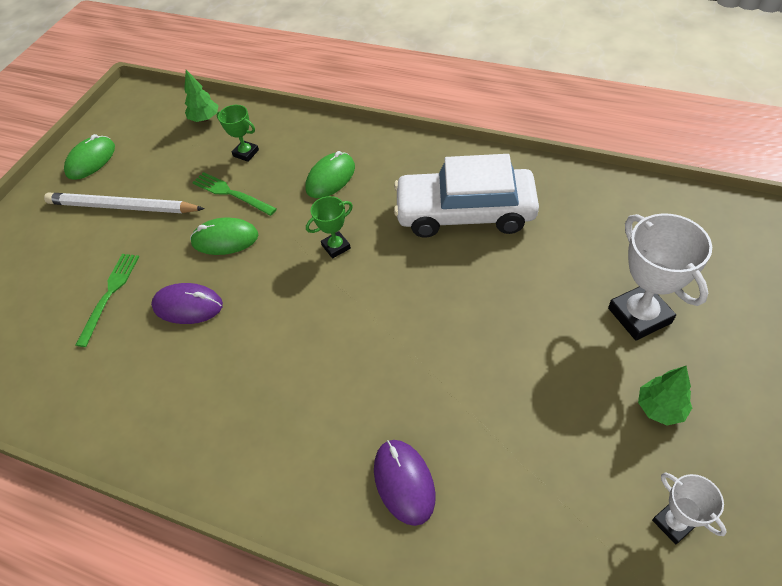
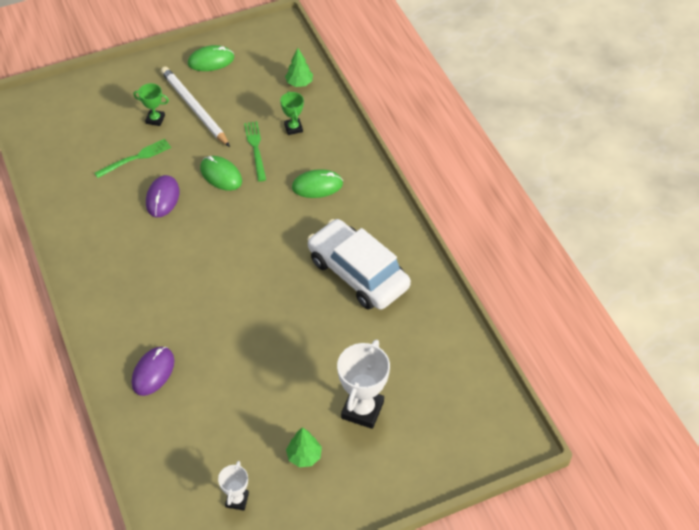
camera: 40 degrees right, 0 degrees up
(188, 306) = (162, 198): purple mouse -> purple mouse turned 45 degrees clockwise
(336, 247) = (268, 230): green trophy -> green trophy (155, 119)

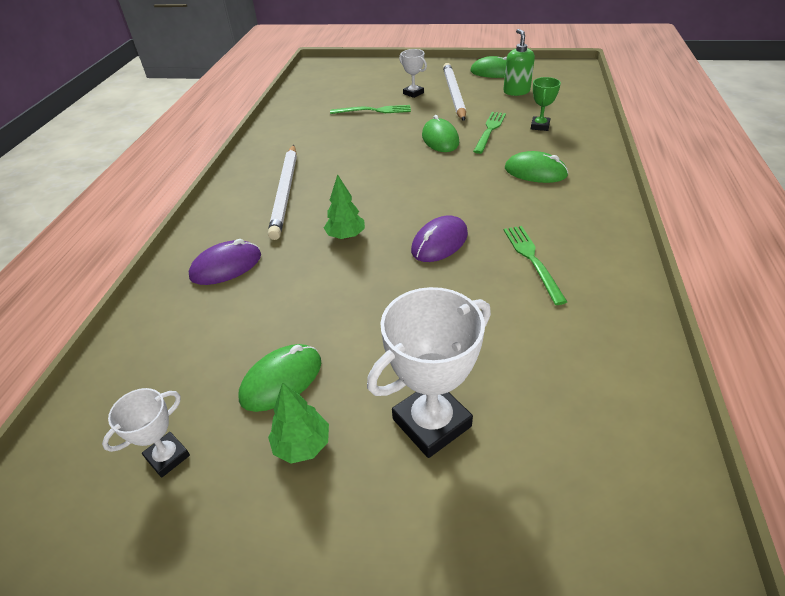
camera: 35 degrees right, 10 degrees down
(137, 286) = (285, 192): none -> white pencil
(155, 119) = (413, 93): green trophy -> white trophy
(162, 198) = (372, 140): purple mouse -> purple mouse (439, 242)
(249, 85) = (516, 91): none -> green soap dispenser
(262, 429) = (281, 380): none -> green mouse
(299, 83) = (568, 100): green tree -> green tree (346, 236)
(358, 273) = (532, 260): white car -> green fork

